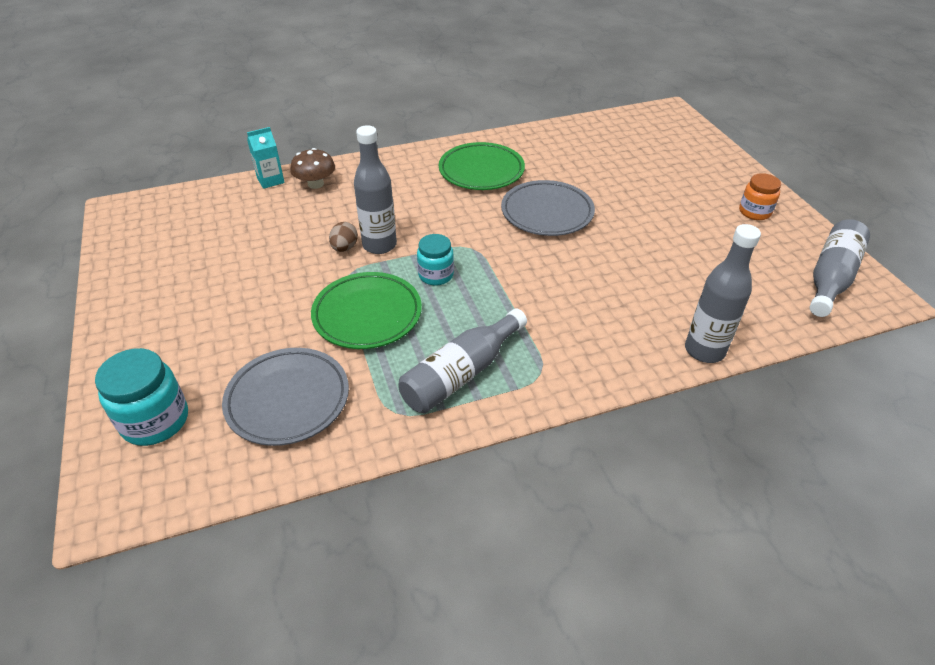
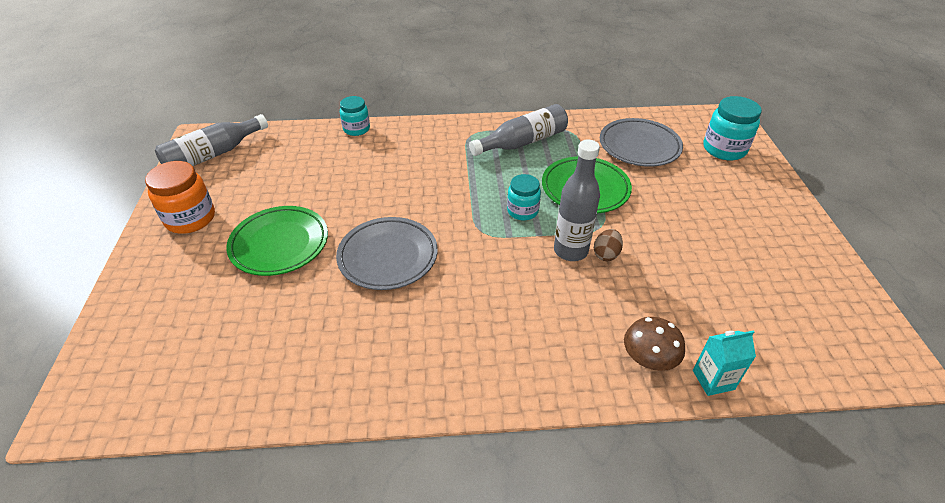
camera: 165 degrees left, 0 degrees up
(481, 171) = (428, 336): green plate -> green plate (279, 244)
(704, 350) = (356, 129): grey bottle -> turquoise jar
(754, 212) = (190, 219): orange jar -> orange jar, size x1.53

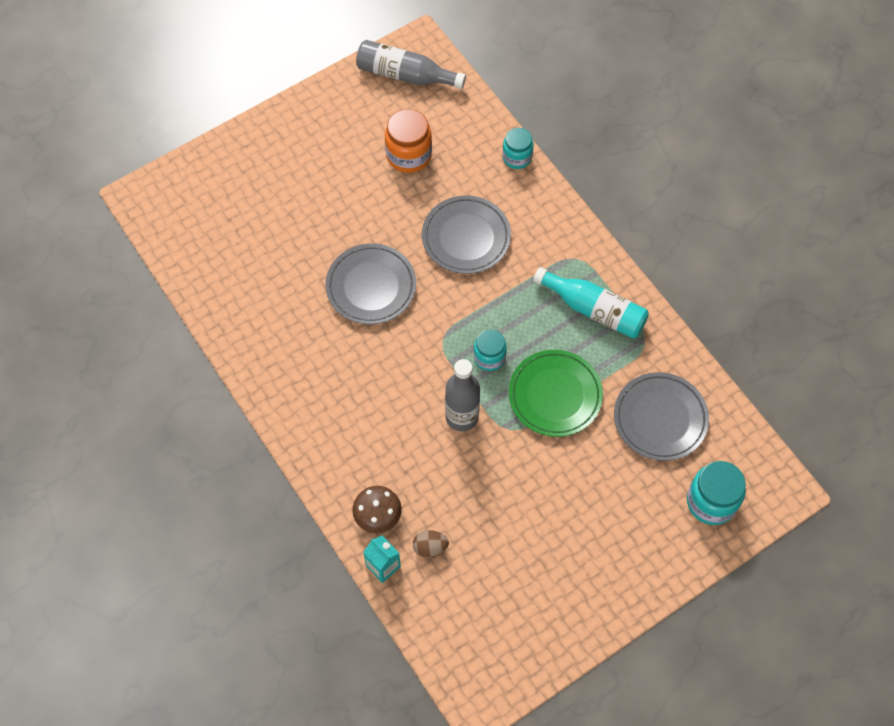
camera: 60 degrees right, 20 degrees up
(190, 219) = (324, 122): orange jar -> orange jar (409, 155)
(279, 244) = (337, 203): green plate -> none
(398, 180) = (466, 237): none -> grey plate
(522, 142) = (594, 310): grey bottle -> turquoise bottle
(606, 254) = (474, 446): brown egg -> brown egg (430, 547)

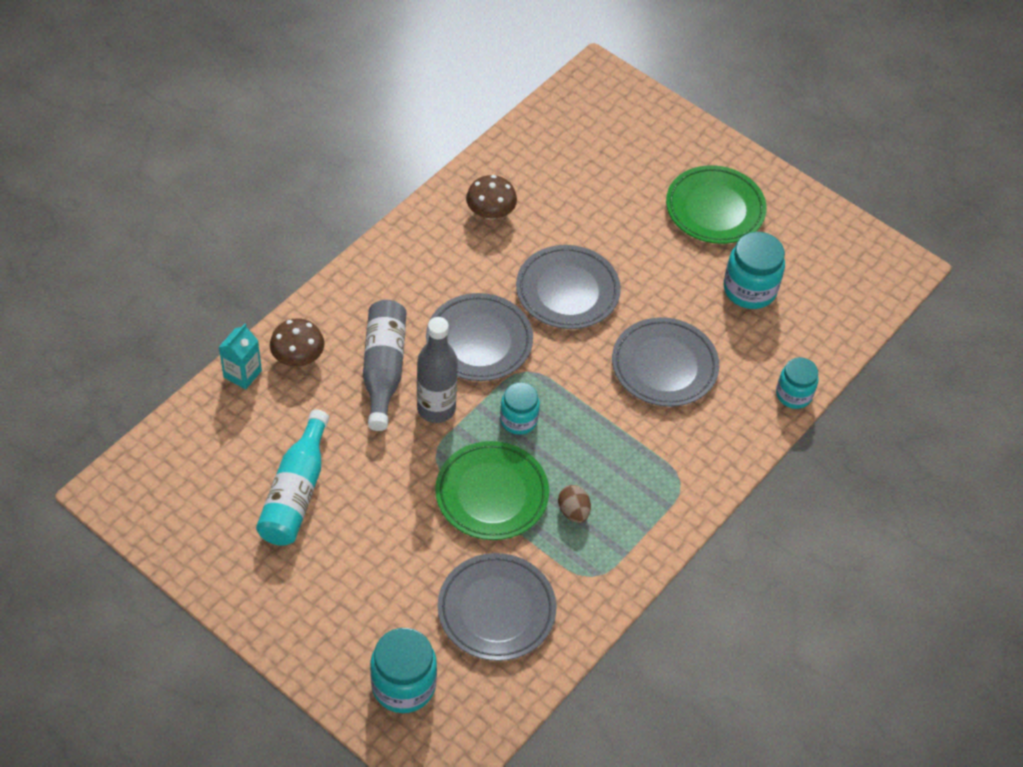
camera: 70 degrees right, 10 degrees down
(267, 323) = (490, 212): none -> brown mushroom
(320, 154) = (715, 209): none -> green plate
(402, 367) = (479, 341): none -> grey plate
(405, 75) = (856, 263): grey bottle -> grey bottle (383, 369)
(409, 155) = (749, 289): orange jar -> turquoise jar
(430, 547) = (274, 411): brown egg -> brown egg (573, 511)
(594, 310) = (618, 514): turquoise bottle -> turquoise bottle (296, 492)

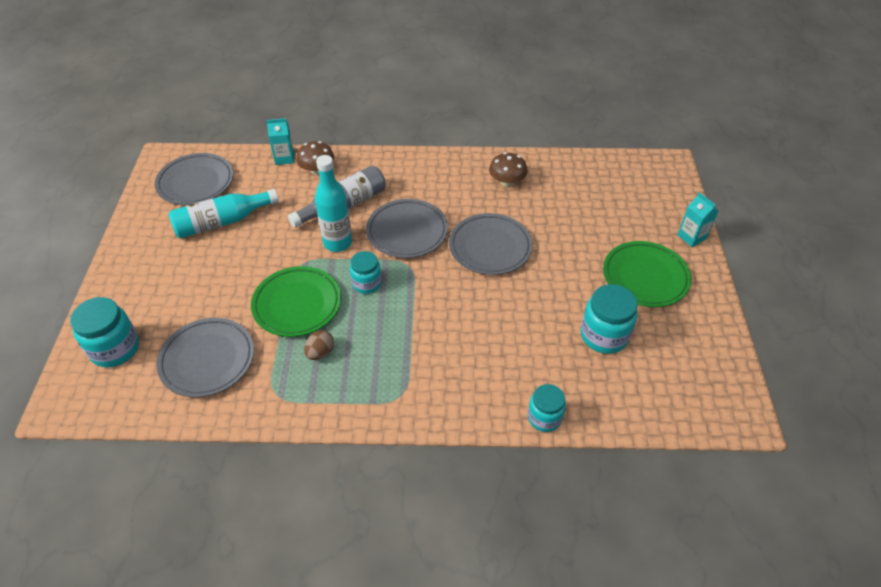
camera: 55 degrees right, 5 degrees down
(436, 409) = (337, 243): grey bottle -> turquoise bottle
(664, 366) = (486, 329): grey plate -> grey plate (196, 183)
(702, 138) = (691, 237): none -> turquoise carton

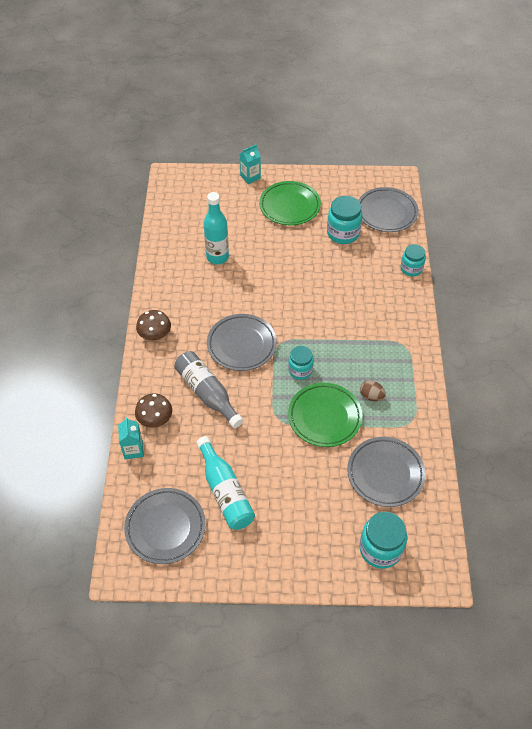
camera: 90 degrees left, 5 degrees up
(337, 243) = (254, 394): turquoise bottle -> turquoise bottle (217, 257)
(490, 247) = (260, 290): grey plate -> grey plate (386, 212)
(507, 182) = (183, 277): brown mushroom -> brown mushroom (155, 334)

